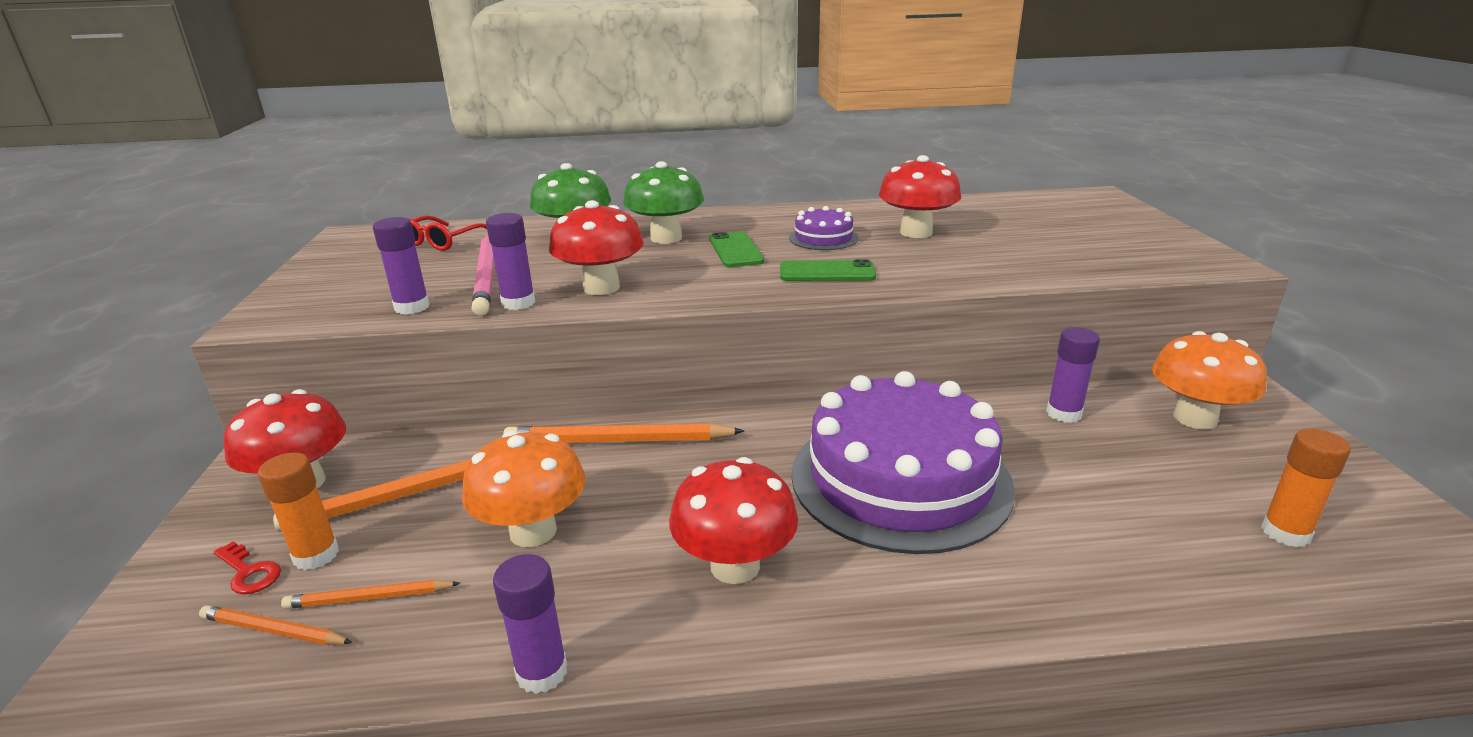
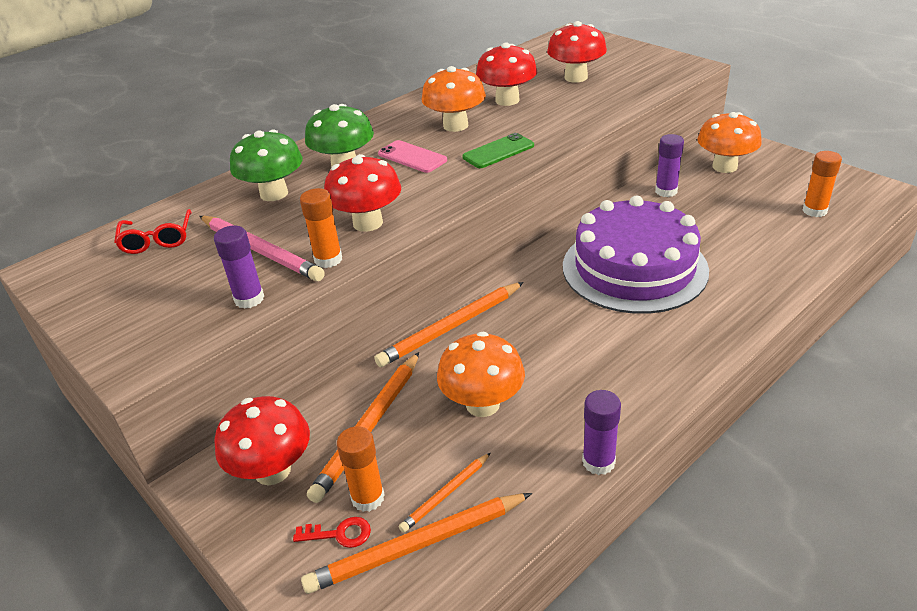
camera: 35 degrees left, 10 degrees up
(274, 630) = (417, 545): orange pencil -> orange pencil, size x1.83
(518, 303) = (328, 259): purple glue stick -> orange glue stick
(735, 250) = (412, 157): green phone -> pink phone
(735, 566) = (616, 357): red mushroom -> red mushroom (576, 77)
(823, 238) = (455, 125): purple cake -> orange mushroom

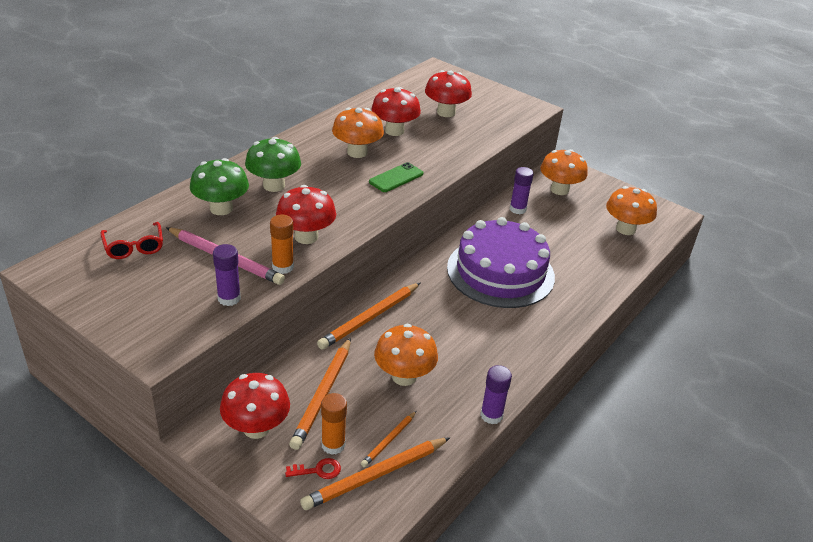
camera: 15 degrees left, 0 degrees up
(412, 157) = (328, 180): pink phone -> none
(814, 211) = (625, 229): orange glue stick -> orange mushroom

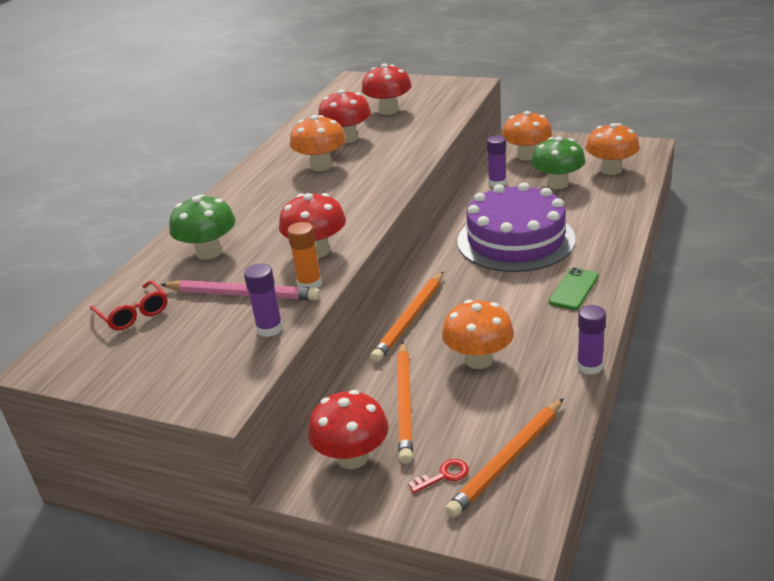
camera: 10 degrees left, 5 degrees down
(274, 185) = (253, 217): green mushroom -> green mushroom (557, 184)
(333, 445) = (445, 446): orange glue stick -> none
(389, 440) = (501, 423): orange pencil -> none
(396, 178) = (376, 176): green phone -> green phone (573, 289)

